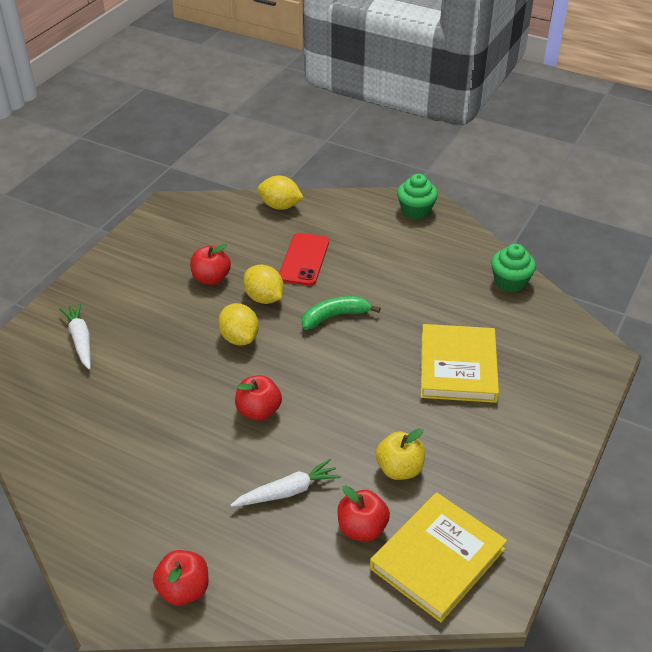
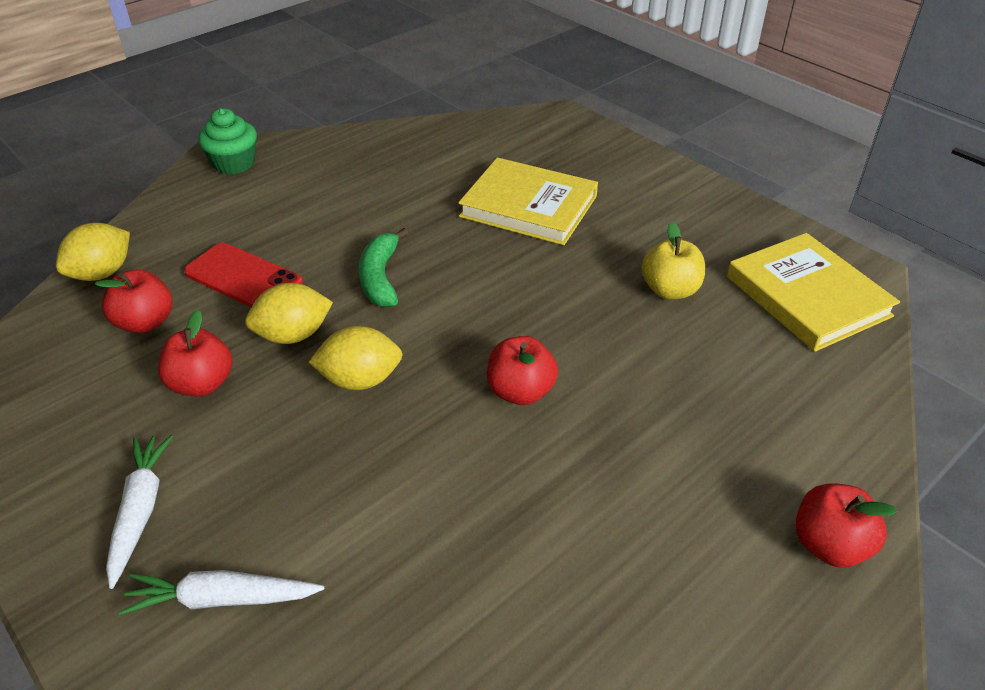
camera: 70 degrees left, 0 degrees up
(287, 491) = (677, 395): white carrot -> white carrot (140, 511)
(362, 528) = (753, 343): red apple -> red apple (145, 322)
(510, 282) = (416, 136): green cupcake -> none

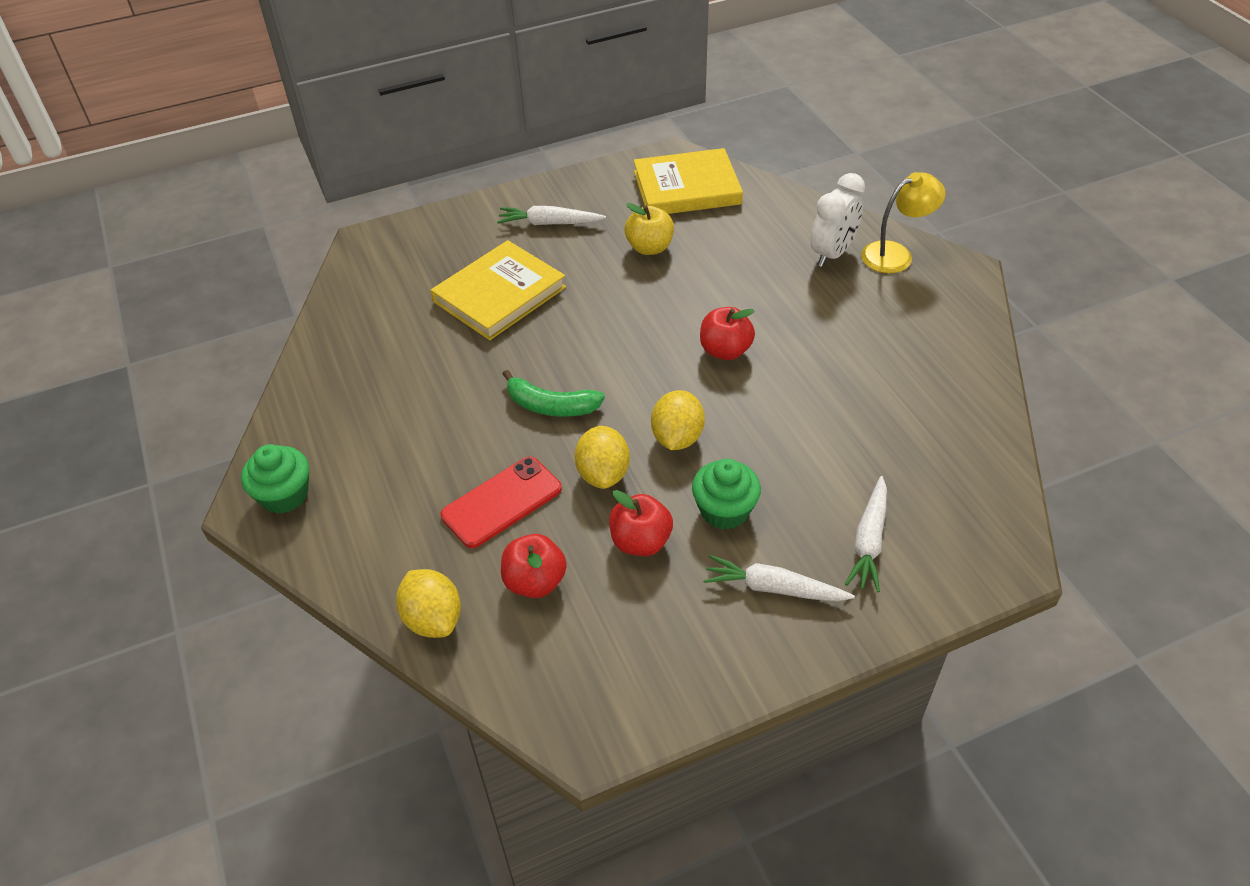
camera: 70 degrees left, 5 degrees up
(255, 443) = (724, 510): none -> green cupcake
(661, 210) = (549, 223): none -> white carrot
(776, 465) = (832, 253): none -> white clock
(829, 545) = (896, 254): red apple -> yellow lamp

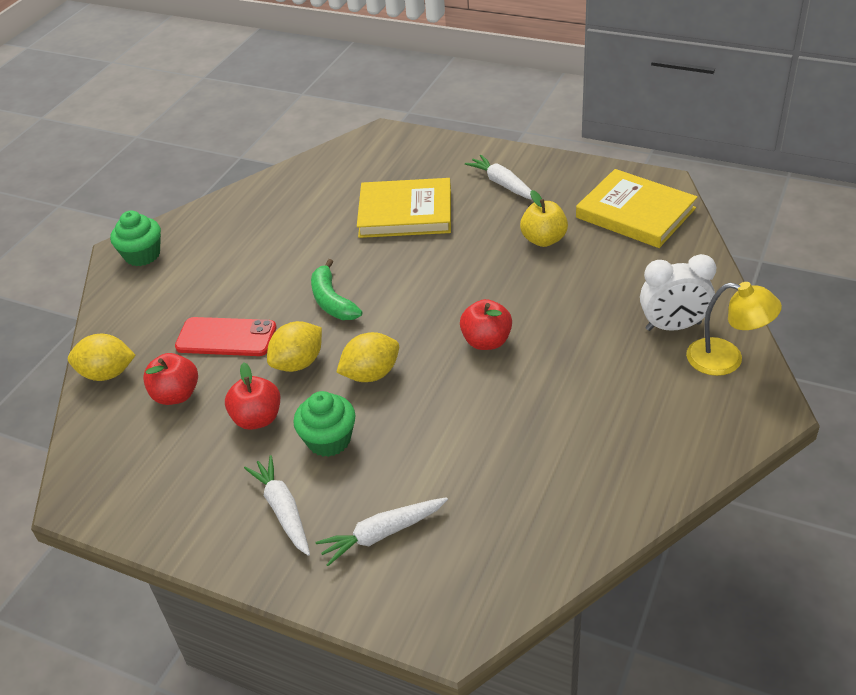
camera: 50 degrees right, 5 degrees down
(433, 619) = (107, 373): yellow lemon -> yellow lemon turned 75 degrees clockwise

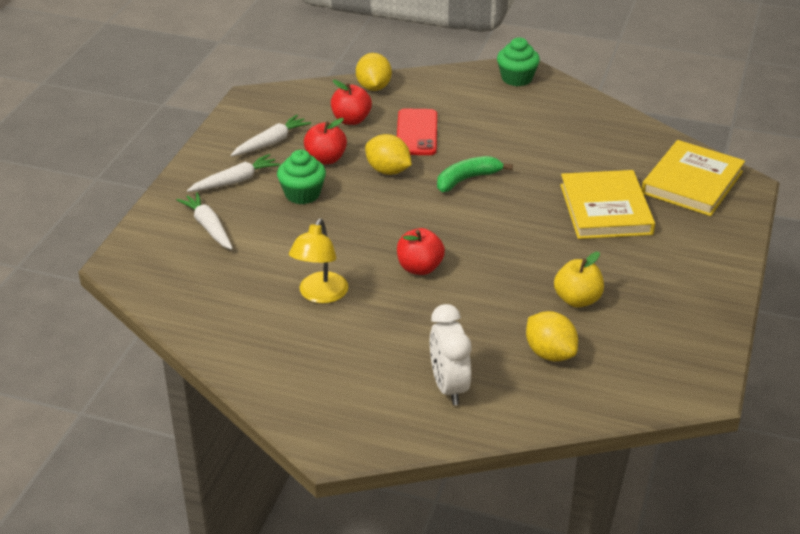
camera: 80 degrees right, 5 degrees down
(371, 374) = (376, 208): yellow lemon -> yellow lemon (550, 353)
(503, 184) = (670, 270): white carrot -> white carrot (271, 143)
(635, 213) = (638, 366): yellow book -> yellow book (692, 182)
(726, 359) = (402, 421): yellow lamp -> yellow lamp (320, 295)

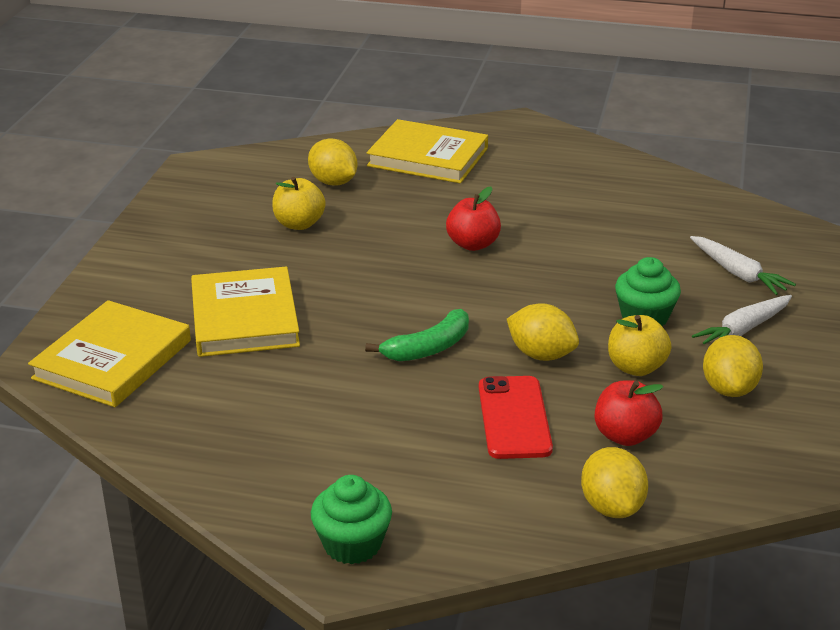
camera: 175 degrees right, 5 degrees down
(271, 143) = (729, 389): white carrot -> yellow lemon
(320, 295) = (573, 216): yellow lamp -> none
(325, 159) = (636, 367): red apple -> yellow apple
(449, 387) = (428, 157): white clock -> yellow book

